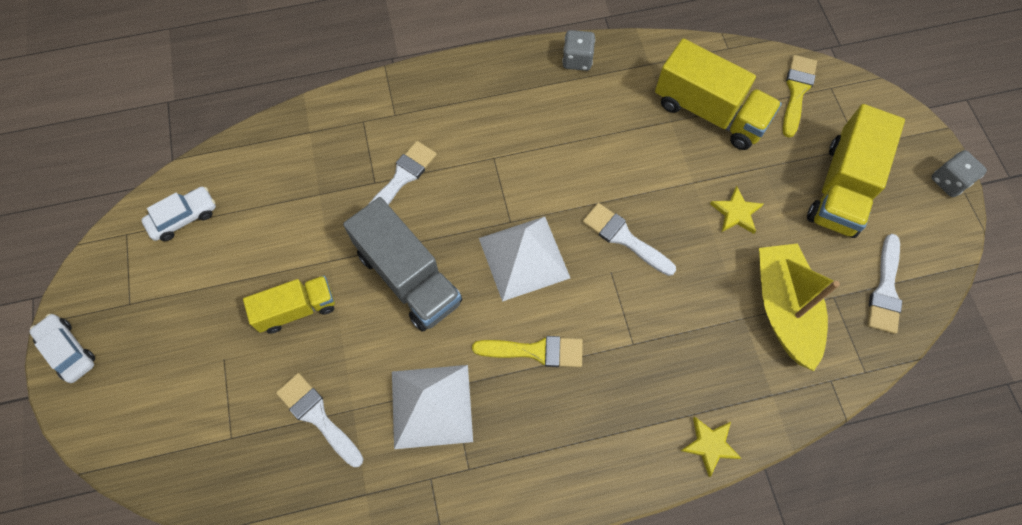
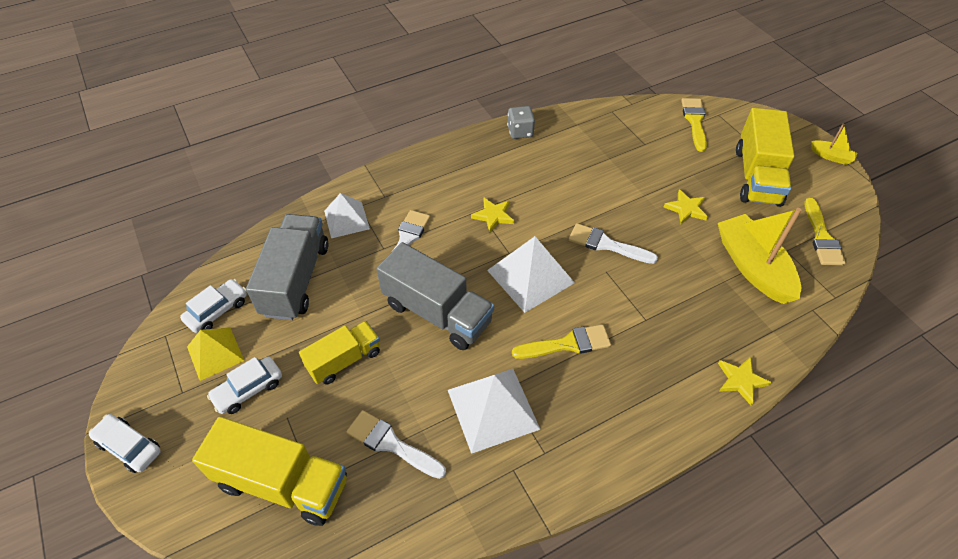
camera: 15 degrees left, 15 degrees down
(170, 268) = (215, 353): none -> yellow pyramid
(193, 318) = (248, 390): none -> white car
(272, 199) = (296, 279): none -> grey truck
(345, 135) = (346, 219): none -> white pyramid
(508, 169) = (493, 216): none -> yellow star
(709, 112) = (636, 147): yellow truck -> yellow truck (282, 483)
(885, 290) = (822, 237): white brush -> yellow brush
(949, 181) = (831, 156): grey dice -> yellow boat

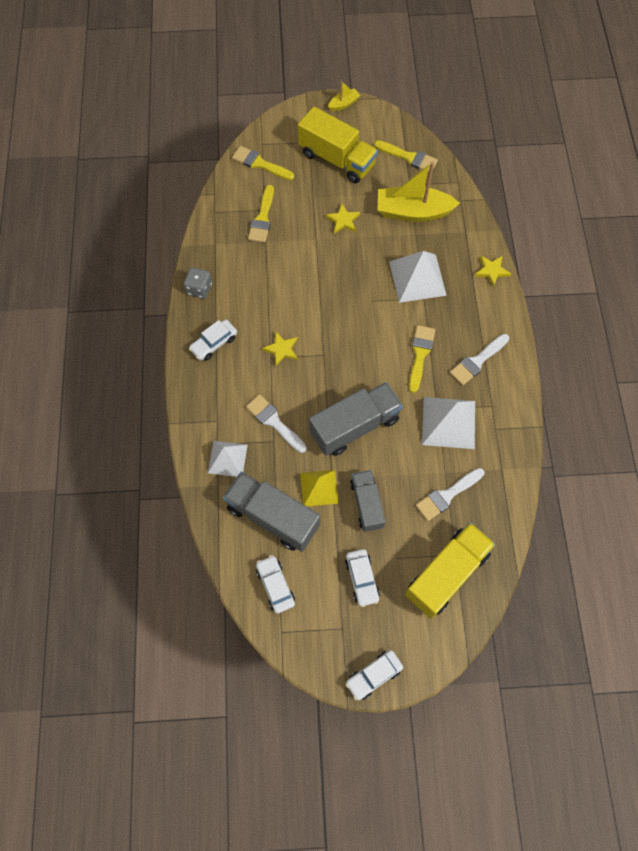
camera: 65 degrees left, 15 degrees up
(215, 353) = (317, 596): yellow pyramid -> yellow pyramid (319, 488)
(344, 360) = (366, 504): yellow truck -> grey truck
(468, 163) = (214, 343): none -> white car
(530, 276) = (352, 351): white pyramid -> white pyramid (417, 278)
(606, 244) = (349, 288): white brush -> white brush (477, 361)
(634, 146) = (262, 218): none -> yellow brush

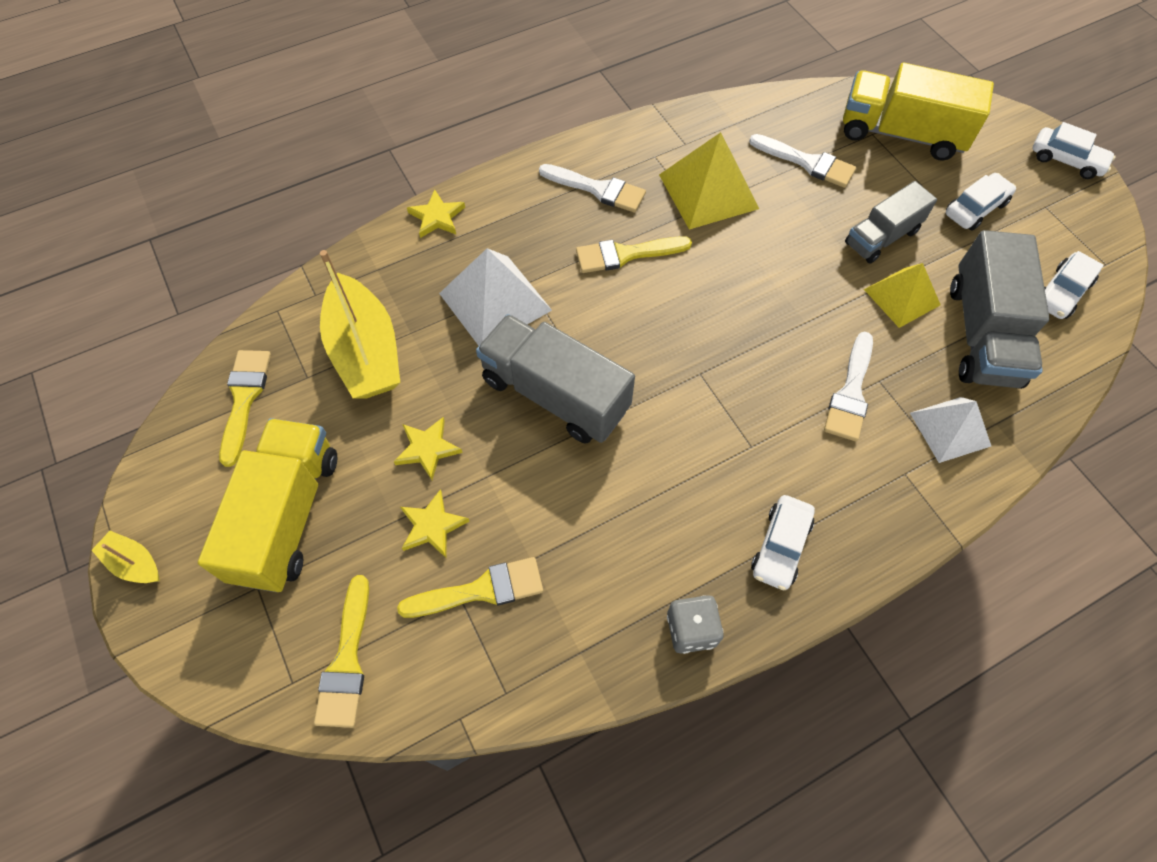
camera: 115 degrees left, 5 degrees down
(214, 343) = (780, 546): white car -> white car turned 90 degrees clockwise
(281, 349) = (727, 436): yellow star -> yellow star (432, 526)
(354, 426) = (785, 290): grey truck -> grey truck (555, 394)
(448, 422) = (708, 191): white pyramid -> yellow pyramid

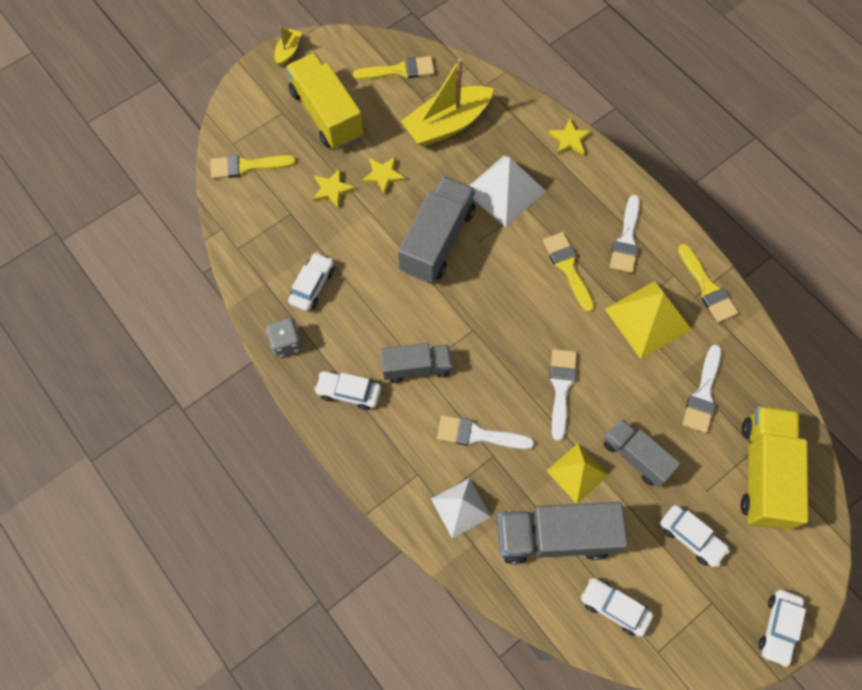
camera: 80 degrees right, 5 degrees up
(287, 516) = (326, 114): yellow truck -> yellow truck turned 120 degrees counterclockwise
(481, 590) = (296, 224): yellow brush -> yellow brush (707, 288)
(598, 577) = (312, 286): none -> white car
(749, 451) = (416, 367): none -> grey truck
(791, 292) = (561, 388): none -> white brush

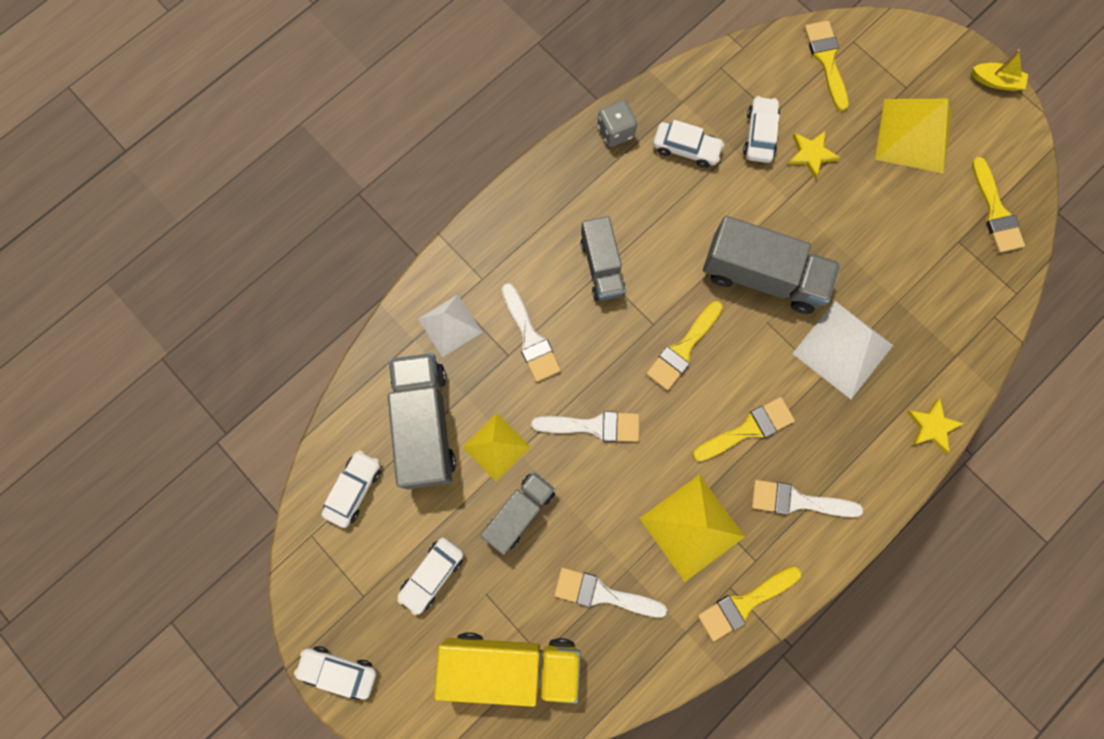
camera: 85 degrees right, 10 degrees up
(326, 114) = (913, 135): yellow truck -> yellow pyramid
(349, 392) = (566, 201): white car -> white car (759, 135)
(383, 175) = (839, 208): yellow star -> none
(447, 125) = (925, 274): yellow boat -> none
(478, 435) = (530, 338): white brush -> white brush turned 150 degrees clockwise
(497, 309) = (683, 349): none -> yellow brush

